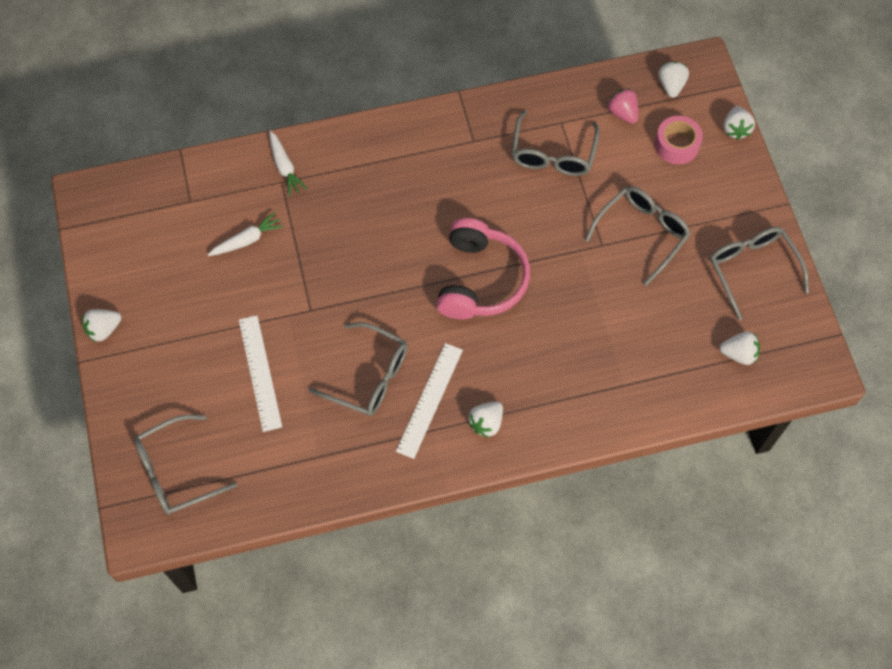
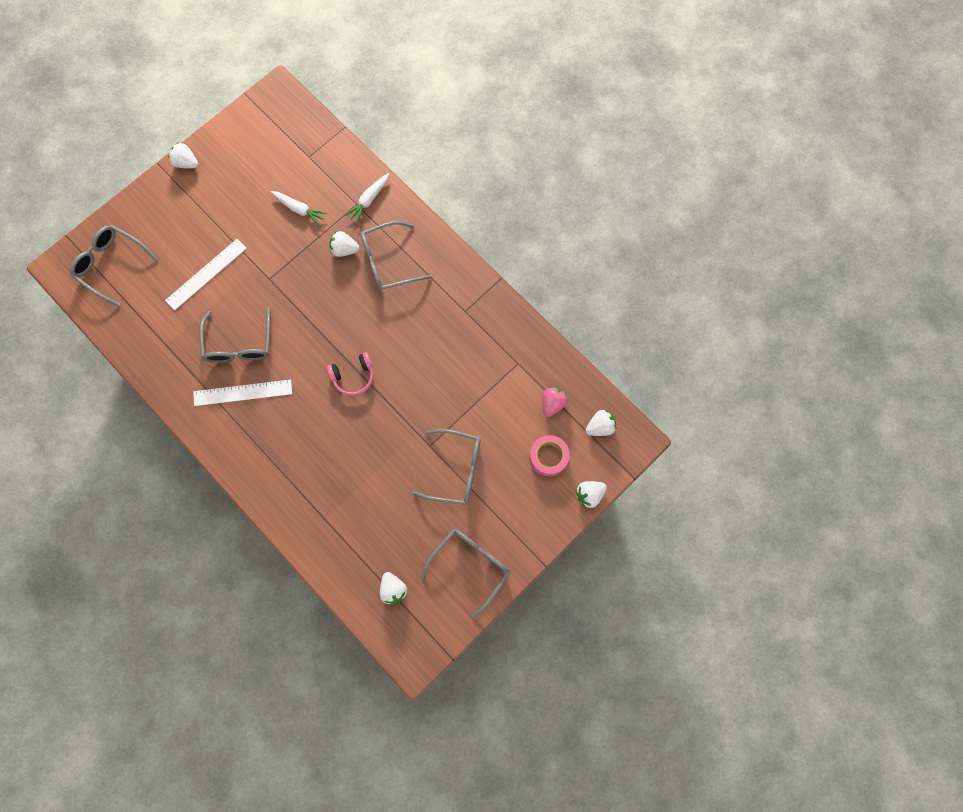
camera: 60 degrees right, 10 degrees up
(480, 280) = (353, 376): pink headphones -> pink headphones, size x0.55
(486, 423) = (245, 439): white strawberry -> white strawberry (344, 249)
(553, 153) = (487, 372): grey glasses -> grey glasses (388, 262)

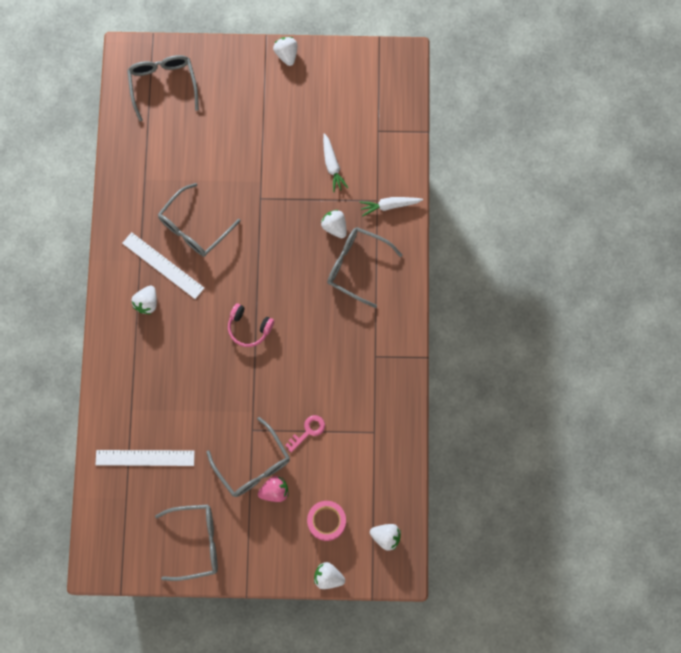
camera: 45 degrees right, 0 degrees up
(206, 274) = (220, 153): white ruler -> white ruler (145, 458)
(393, 589) = (129, 505): white strawberry -> white strawberry (147, 303)
(471, 407) = (308, 431): none -> pink key
(553, 403) = (369, 486): pink strawberry -> pink strawberry (274, 491)

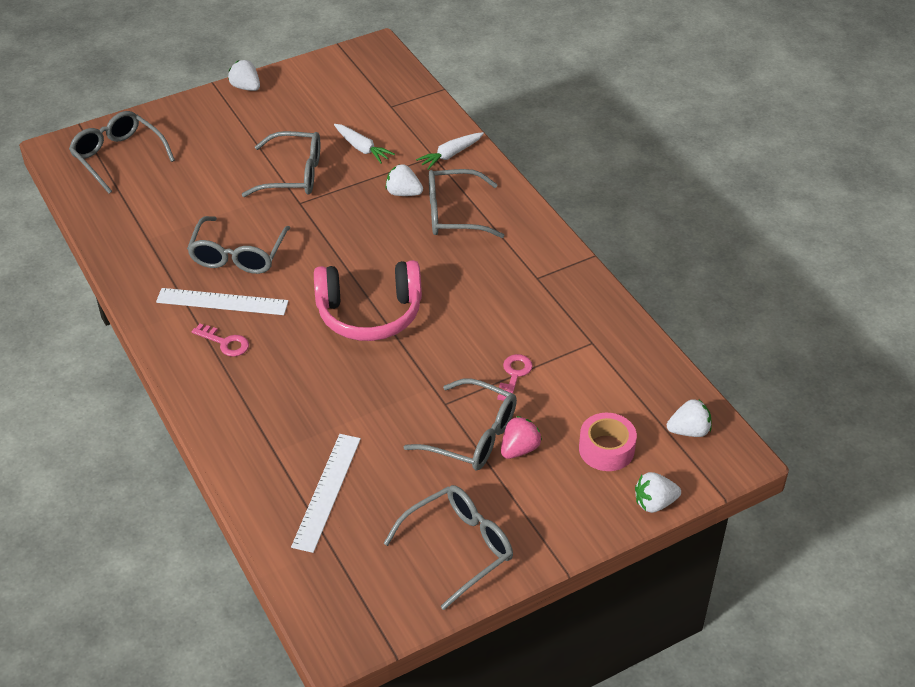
camera: 30 degrees left, 30 degrees down
(145, 458) = (327, 491): white ruler -> white ruler turned 45 degrees counterclockwise
(147, 303) = (225, 342): white strawberry -> pink key
(249, 328) = (369, 313): pink headphones -> pink headphones, size x1.81
(270, 167) = (293, 174): none -> grey glasses

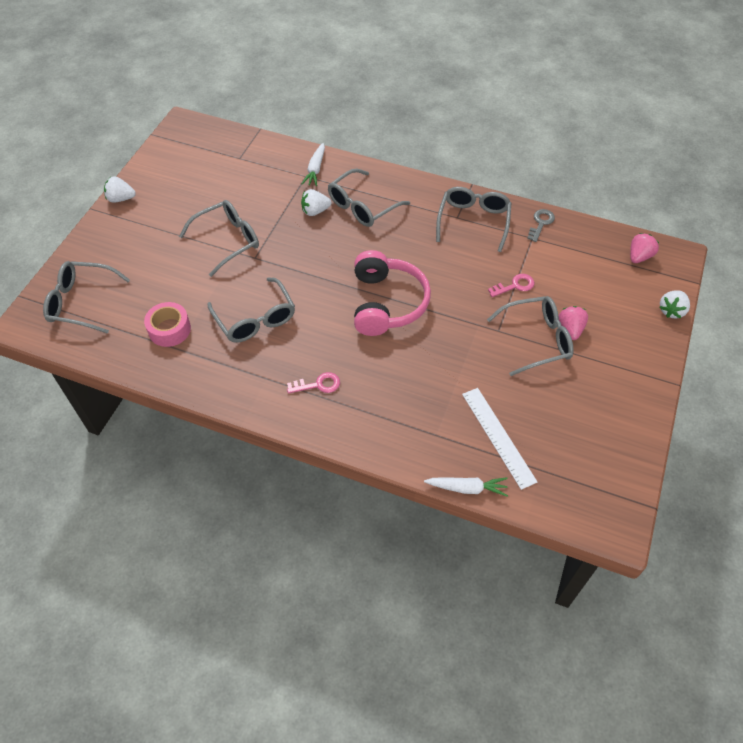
camera: 40 degrees left, 10 degrees up
(222, 302) = (282, 358): white ruler -> none
(362, 148) = (253, 196): white carrot -> white carrot (467, 488)
(369, 313) = (387, 303): pink headphones -> pink headphones turned 45 degrees counterclockwise
(458, 548) = (610, 415): grey glasses -> grey glasses (473, 222)
(514, 375) = (515, 286): pink key -> pink key turned 90 degrees clockwise
(606, 449) = (613, 296): pink tape -> pink tape (169, 329)
(620, 334) = (541, 223): none -> grey key
(689, 431) = (639, 256): white strawberry -> pink strawberry

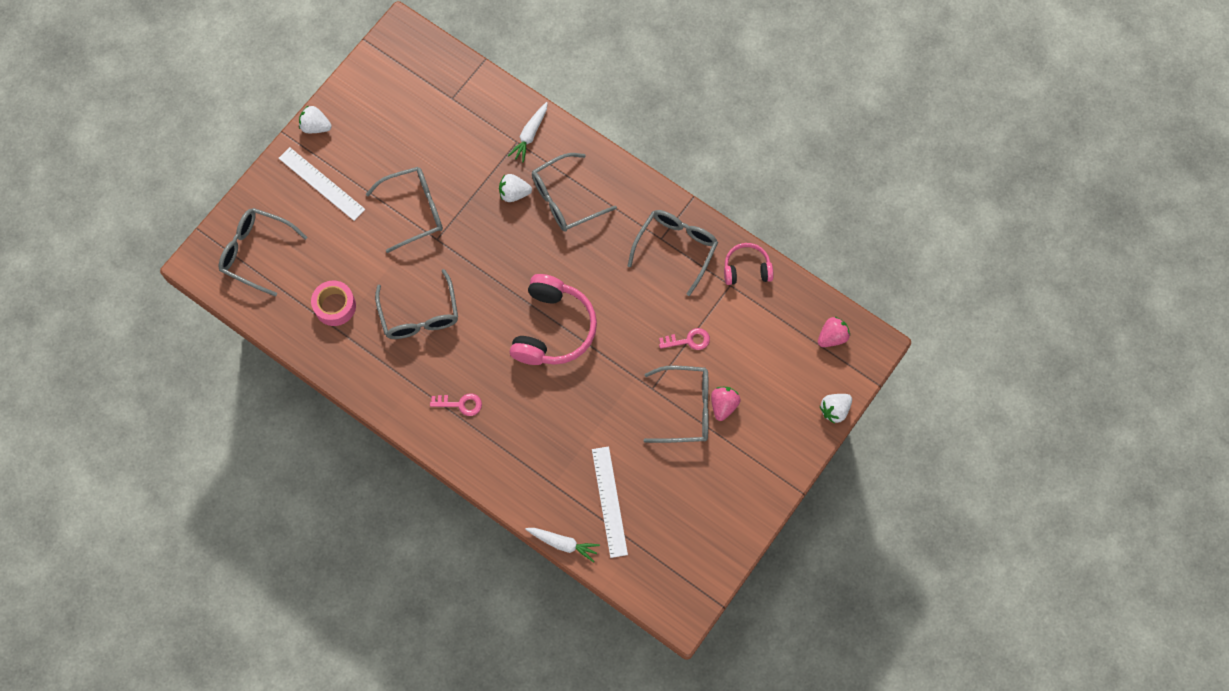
camera: 15 degrees right, 15 degrees up
(135, 238) = (321, 183): none -> white ruler
(541, 223) = (746, 268): grey key -> pink headphones

